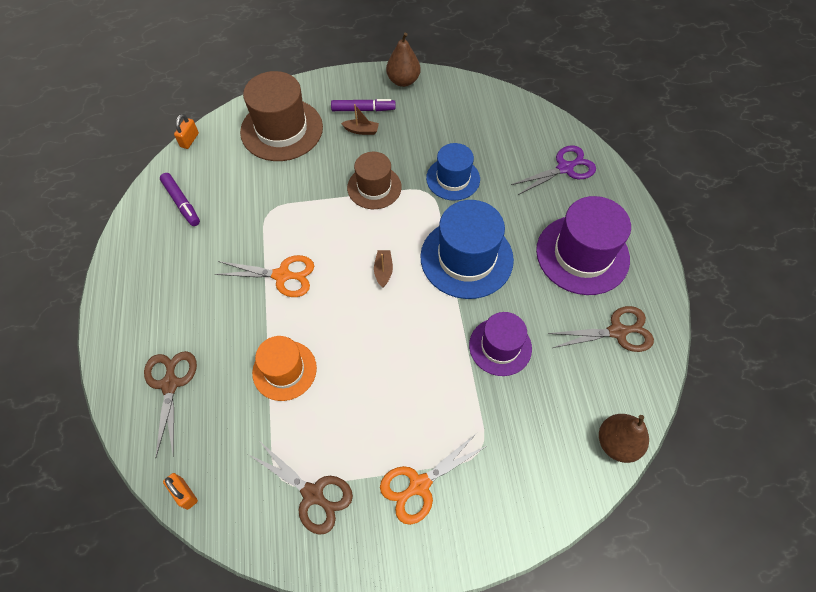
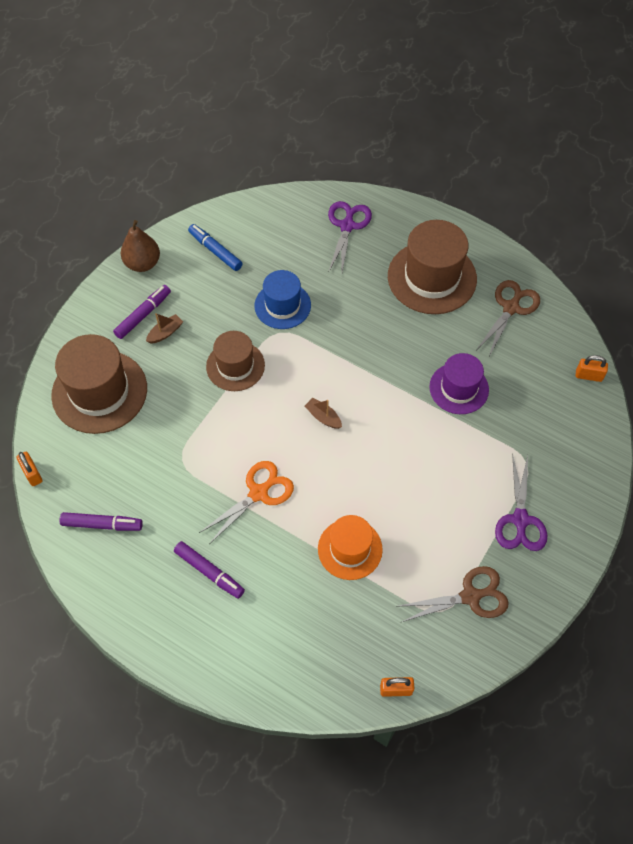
camera: 50 degrees left, 0 degrees up
(170, 384) = (287, 644): brown scissors -> none
(193, 291) = (209, 572): none -> purple marker
(419, 485) = (520, 520): orange scissors -> purple scissors
(456, 110) = (215, 251): none -> blue marker
(466, 258) = (365, 352): blue hat -> none
(582, 254) = (432, 277): purple hat -> brown hat
(617, 443) = (588, 376): brown pear -> orange padlock

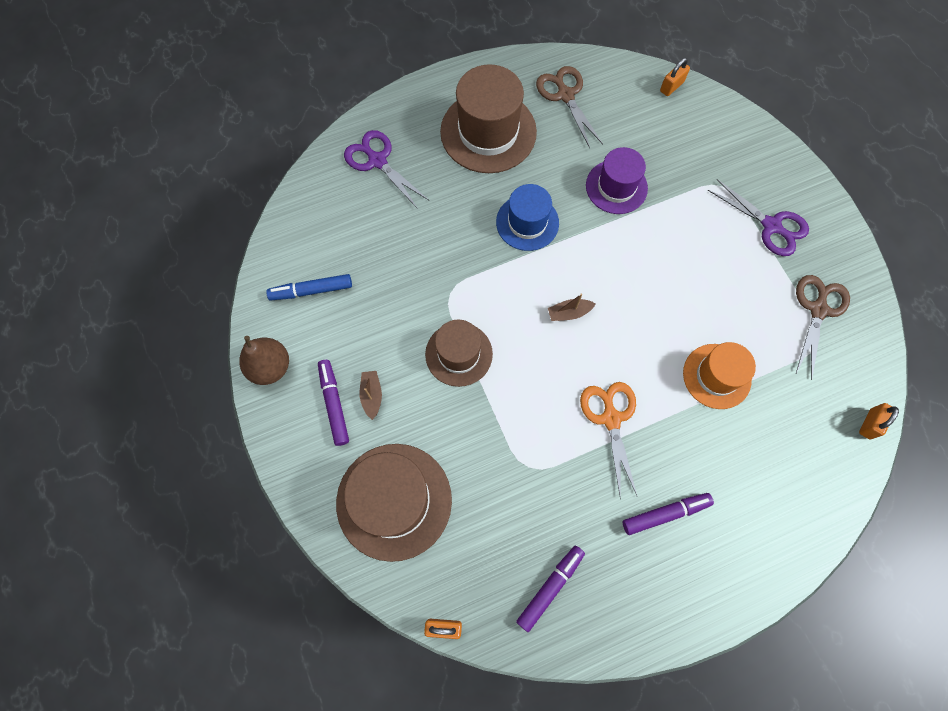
camera: 55 degrees left, 10 degrees up
(282, 305) = (422, 271): blue hat -> blue hat (527, 222)

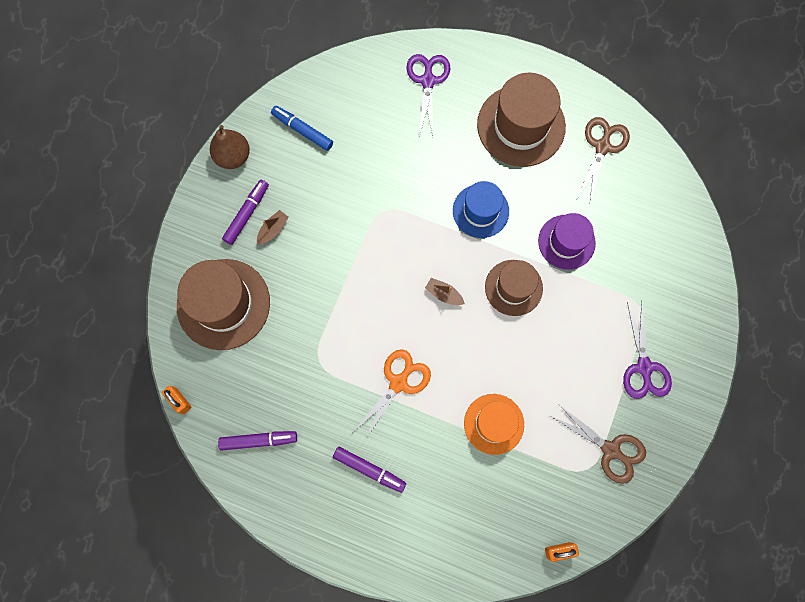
camera: 45 degrees right, 5 degrees up
(459, 354) = (349, 254): brown hat -> brown hat (513, 287)
(671, 87) = (686, 208): orange padlock -> none
(818, 309) = (611, 450): brown scissors -> brown scissors turned 60 degrees clockwise

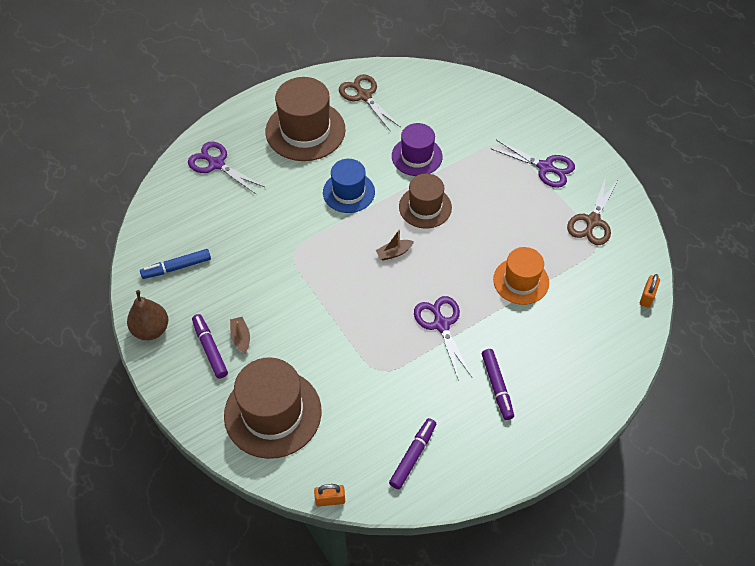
camera: 55 degrees left, 20 degrees down
(369, 469) = (497, 386): purple marker -> purple marker turned 105 degrees clockwise
(398, 382) = (441, 324): orange scissors -> purple scissors
(611, 450) = (592, 221): brown scissors -> brown scissors turned 135 degrees clockwise

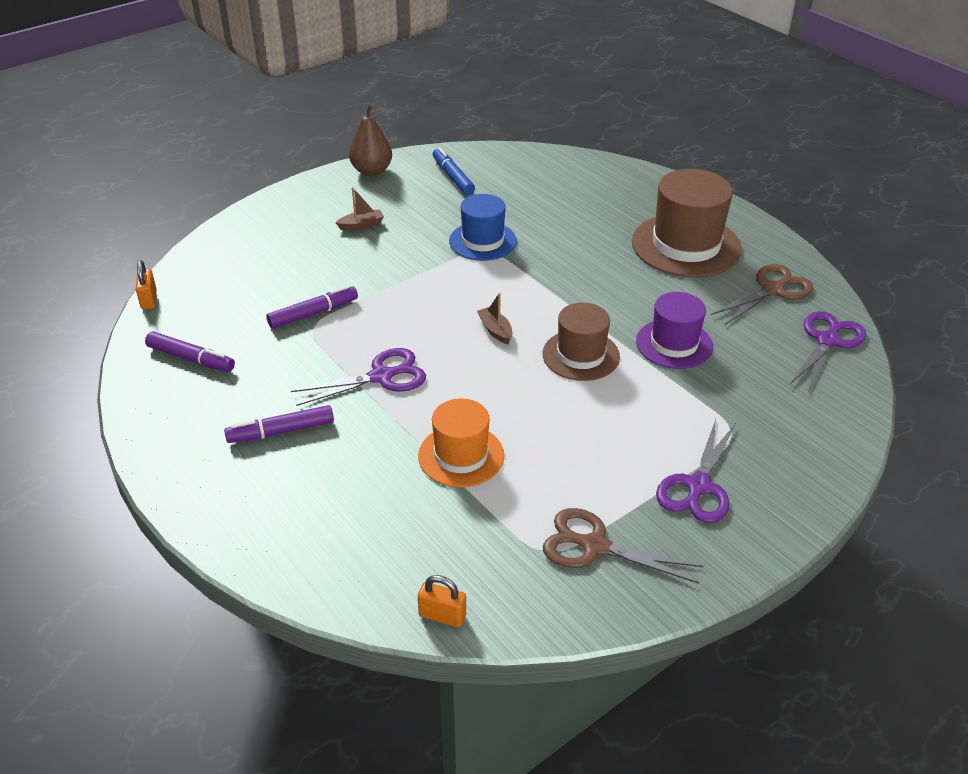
camera: 85 degrees right, 15 degrees down
(210, 349) = (347, 207): purple marker -> purple marker (313, 313)
(216, 164) = (608, 187): purple scissors -> purple scissors (828, 341)
(272, 413) = (263, 254): brown hat -> none
(348, 192) = (590, 287): blue hat -> blue hat (482, 241)

